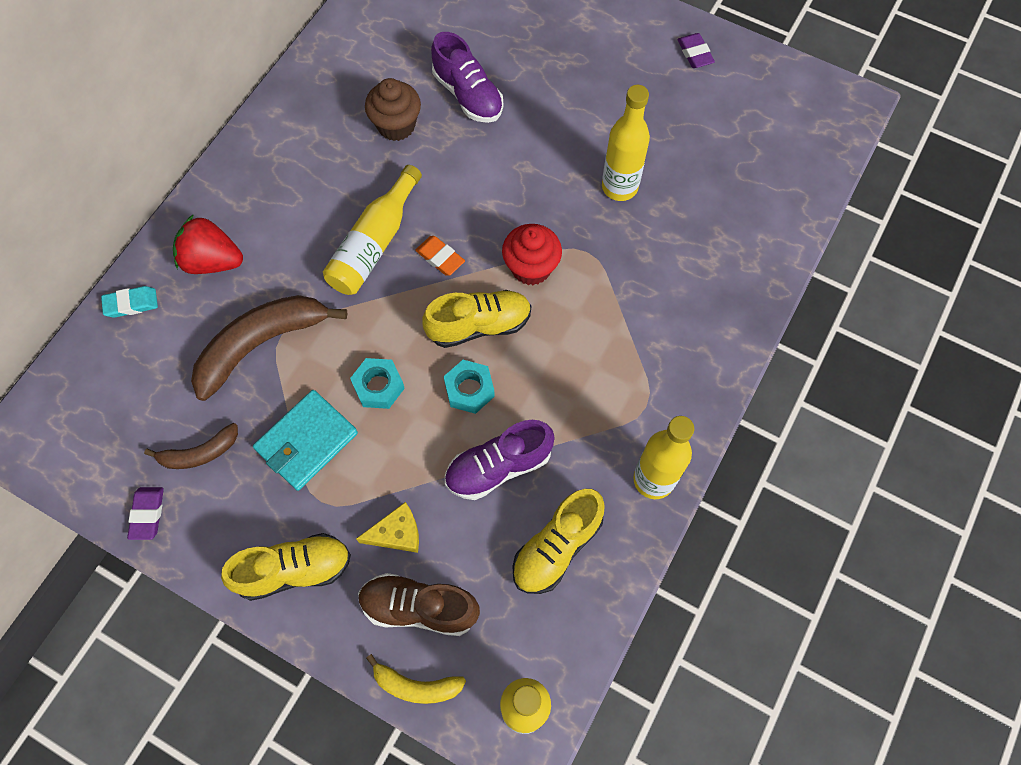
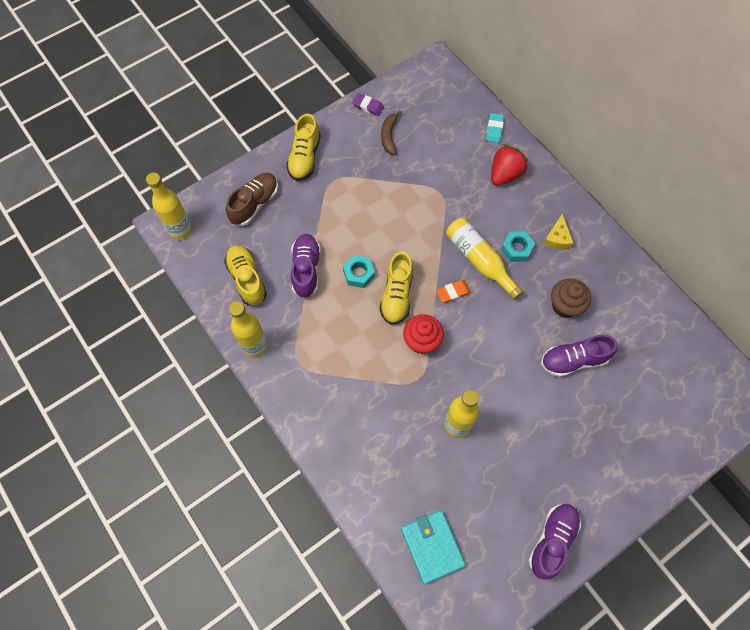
camera: 115 degrees right, 0 degrees up
(261, 344) = (439, 182): brown banana -> none
(307, 441) = (370, 185): turquoise wallet -> turquoise wallet (432, 546)
(378, 386) = (384, 229): turquoise nut -> turquoise nut (516, 249)
(396, 533) = (297, 208): yellow cheese -> yellow cheese (557, 238)
(416, 685) = (219, 189): yellow banana -> none
(695, 53) = (552, 541): purple eraser -> purple shoe

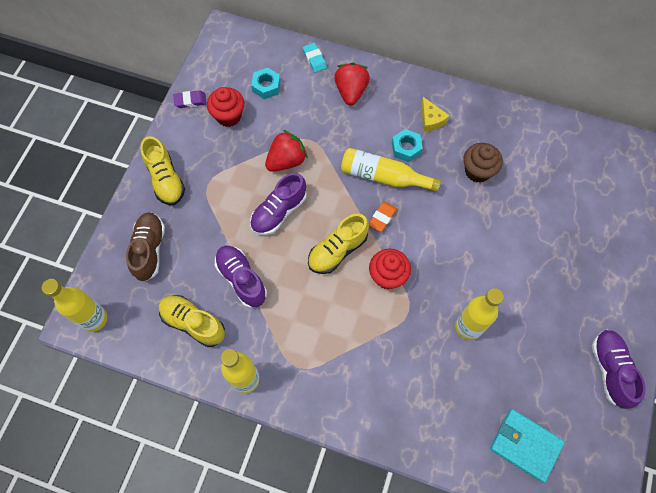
camera: 35 degrees left, 0 degrees up
(359, 274) = (291, 253): turquoise nut -> turquoise nut (266, 86)
(389, 136) = (228, 116): brown banana -> red cupcake
(396, 295) = (337, 250): yellow shoe -> yellow shoe turned 75 degrees clockwise
(409, 199) = (286, 161): none -> red strawberry
(573, 360) = (517, 211): purple shoe -> purple shoe (279, 212)

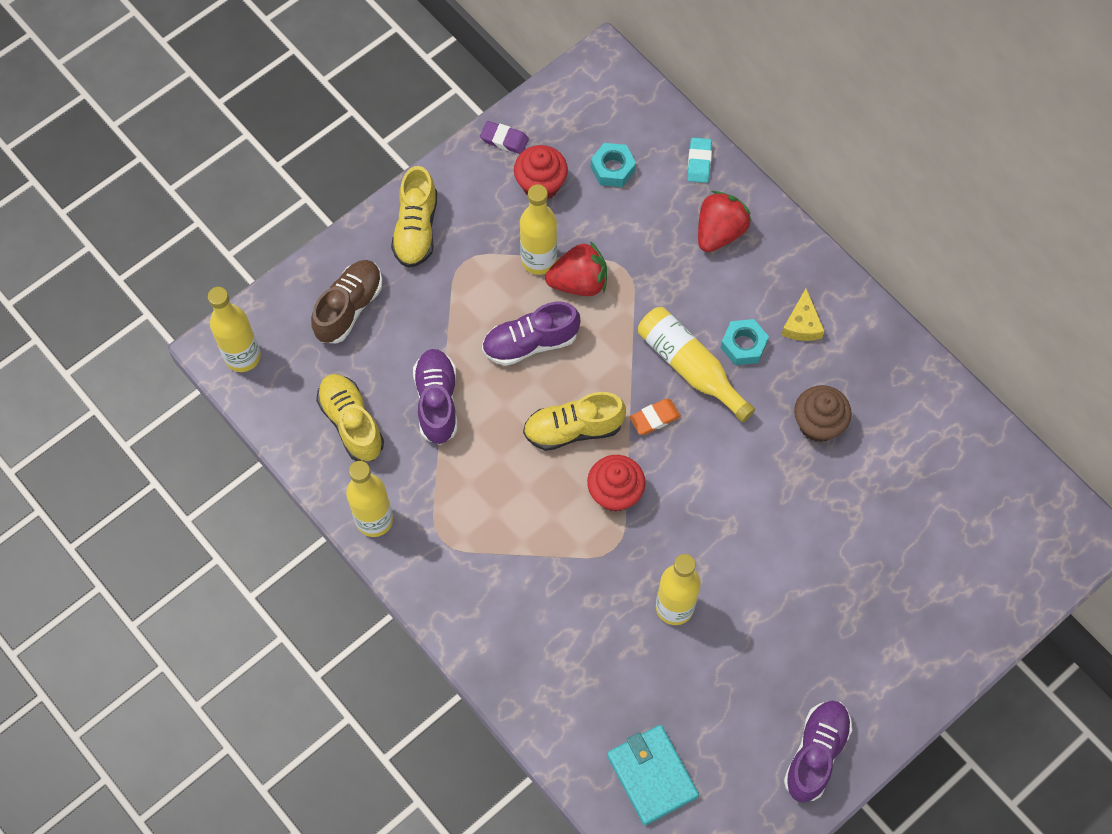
camera: 30 degrees right, 0 degrees up
(254, 160) = (539, 260): none -> yellow bottle

